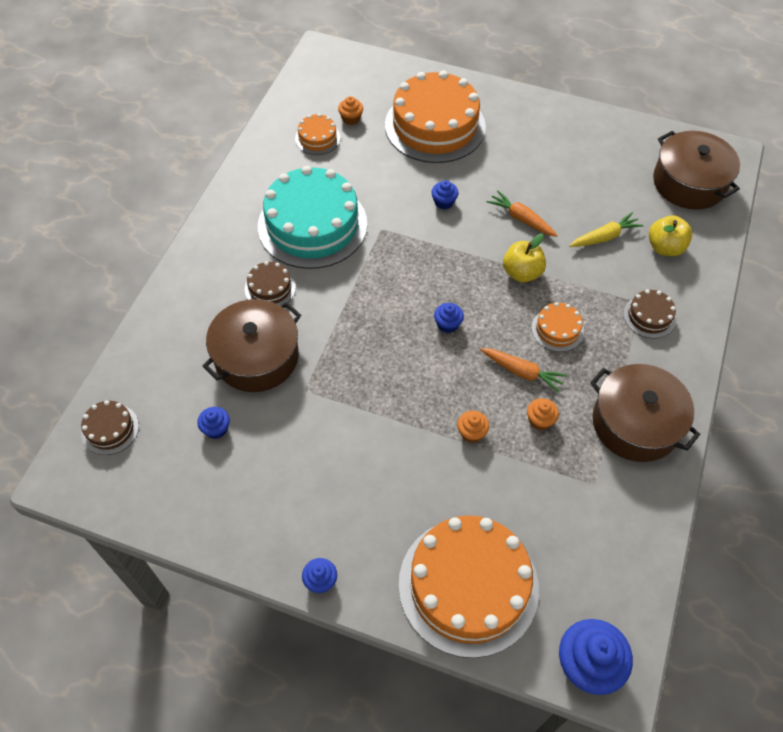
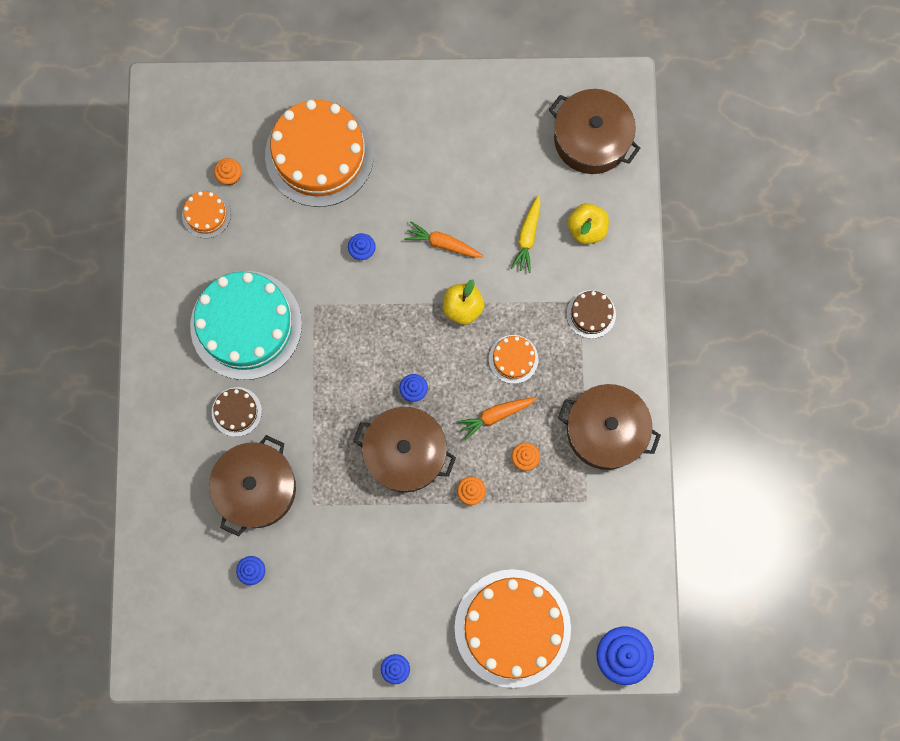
camera: 20 degrees left, 20 degrees up
(110, 429) = (161, 606): brown cake -> none
(417, 375) = (405, 453): none -> brown pot
(522, 372) = (495, 415): orange carrot -> orange carrot turned 150 degrees clockwise
(604, 237) = (527, 237): yellow carrot -> yellow carrot turned 150 degrees clockwise

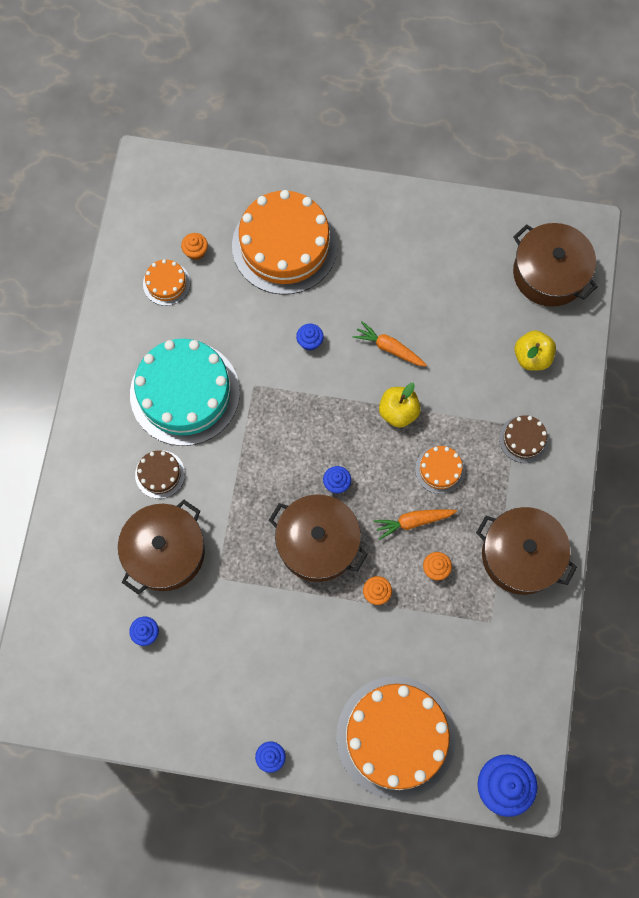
camera: 10 degrees right, 5 degrees down
(527, 237) = (472, 355): yellow carrot -> none

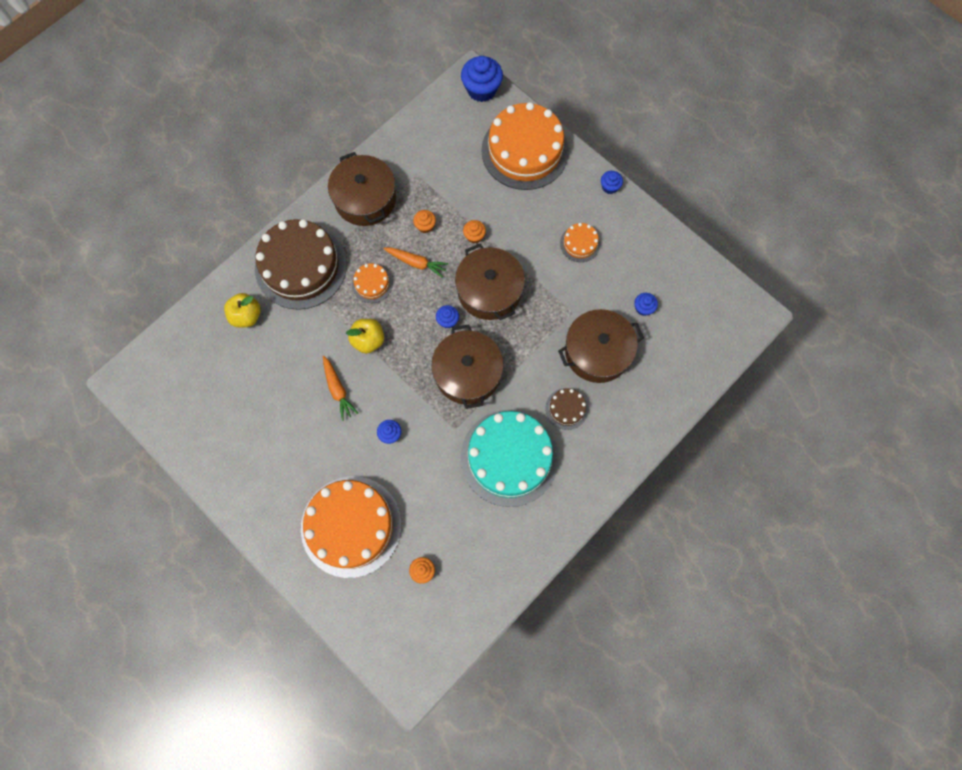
camera: 145 degrees left, 0 degrees up
(166, 283) = (464, 558): orange cake -> orange cake (580, 243)
(523, 439) = (301, 266): brown cake -> brown cake, size x2.25
(549, 273) = (180, 366): brown pot -> brown pot (467, 373)

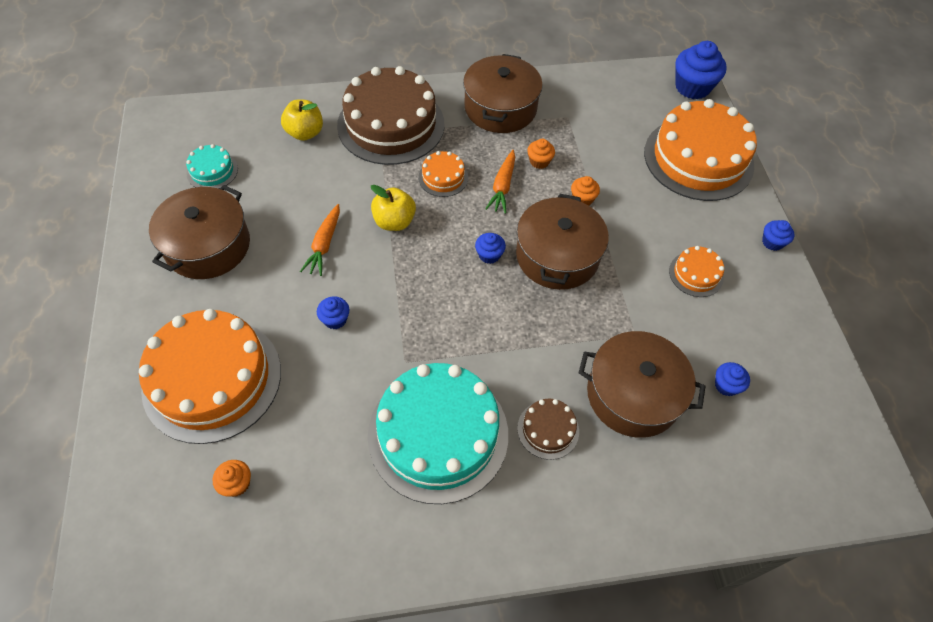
camera: 35 degrees right, 15 degrees down
(210, 392) = (212, 171): none -> turquoise cake
(416, 263) = (502, 186): orange carrot -> orange carrot turned 45 degrees clockwise
(467, 373) = (467, 317): brown pot -> brown pot (208, 245)

